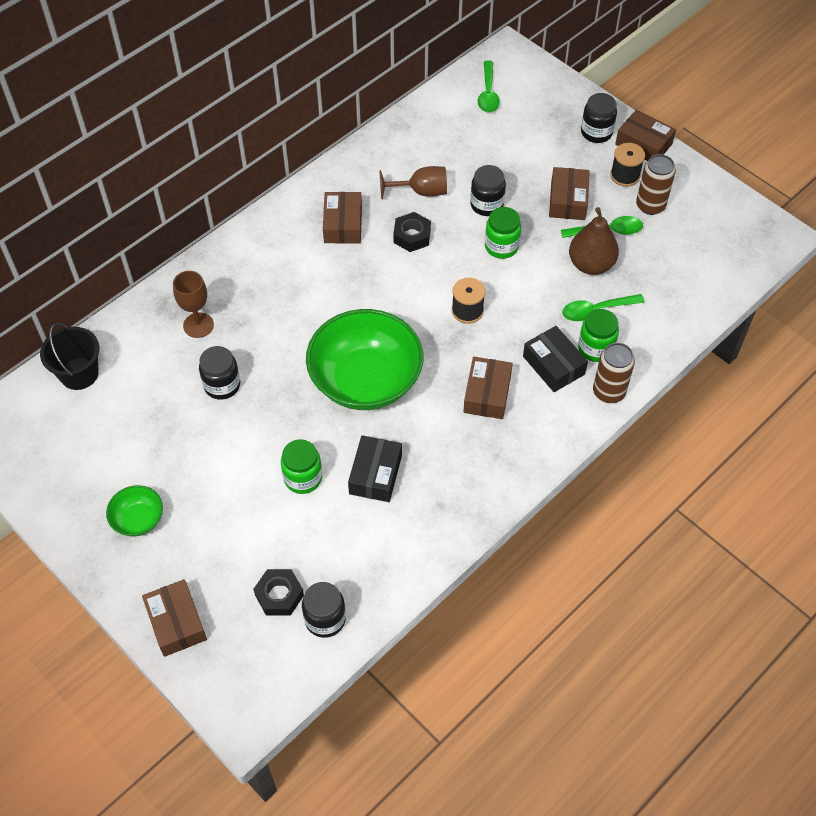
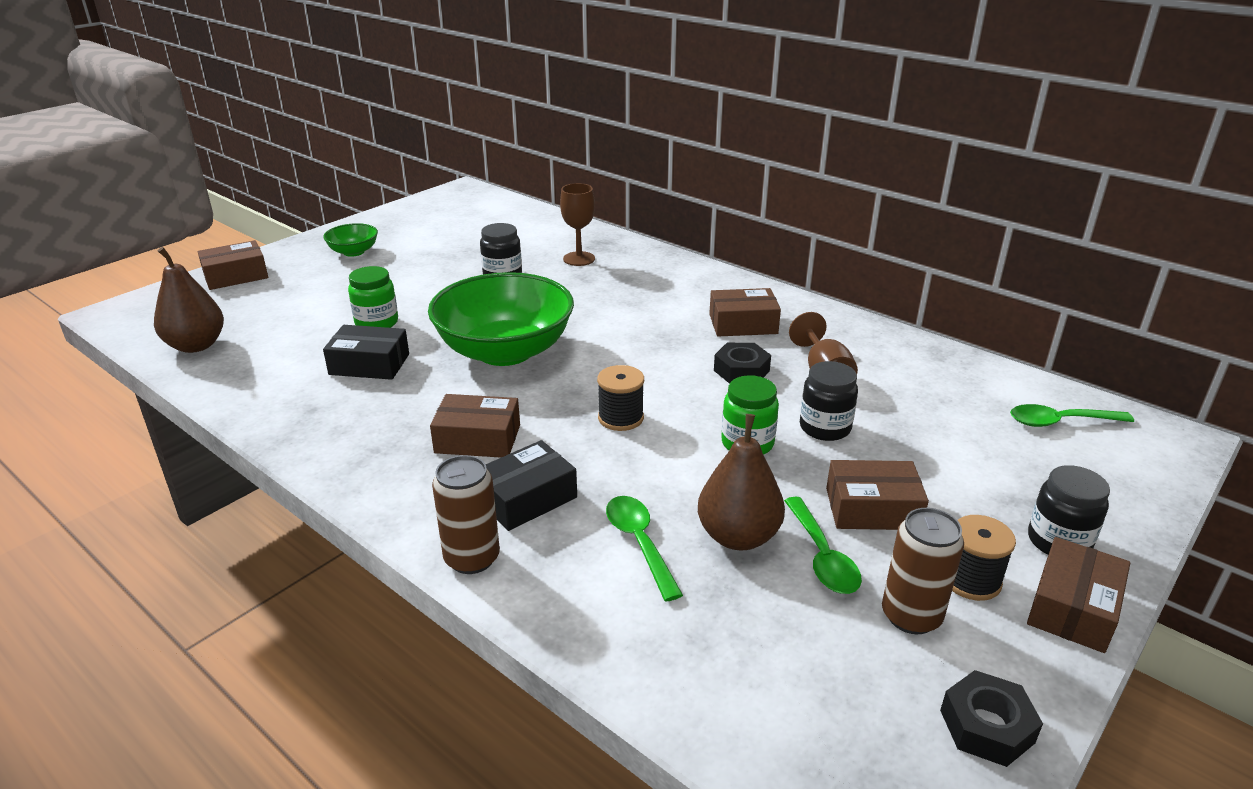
camera: 85 degrees right, 25 degrees down
(79, 373) = (519, 216): black bucket -> none
(279, 595) = (238, 320): black nut -> black nut (987, 726)
(325, 619) = (196, 345): black jar -> brown pear
(595, 348) = (560, 543): green jar -> none

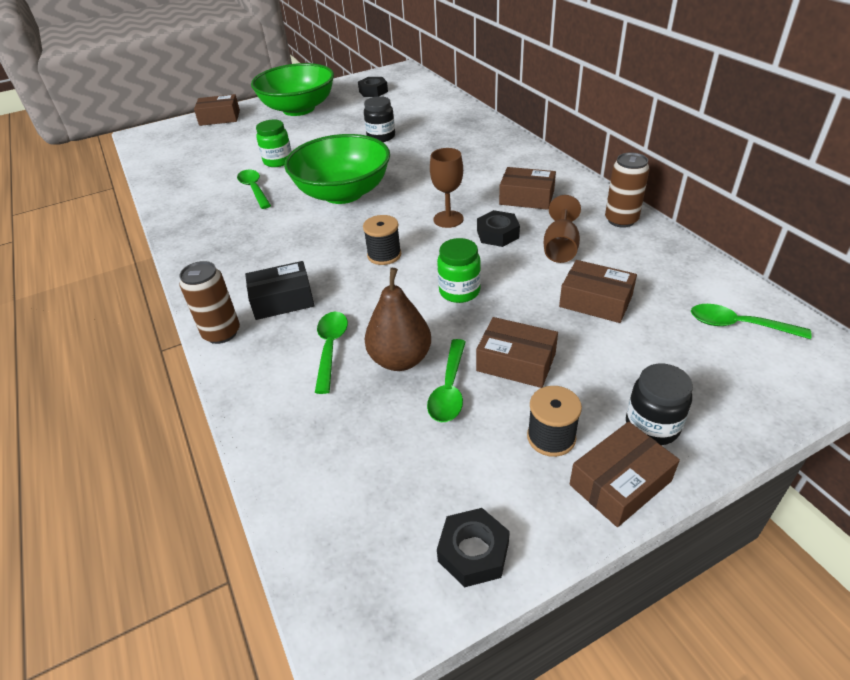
camera: 25 degrees right, 10 degrees up
(196, 345) = (168, 161): brown pear -> none
(353, 252) = (298, 109): green bowl -> green bowl, size x2.20
(369, 364) = (254, 189): black box -> green spoon
(446, 220) = (373, 91): none -> black nut
(477, 439) = (282, 252): brown box -> brown box (595, 301)
(579, 259) = (442, 131): brown goblet -> brown goblet (448, 219)
(825, 428) = (528, 291): black jar -> none
(911, 616) = (481, 452): brown can -> brown can (621, 220)

